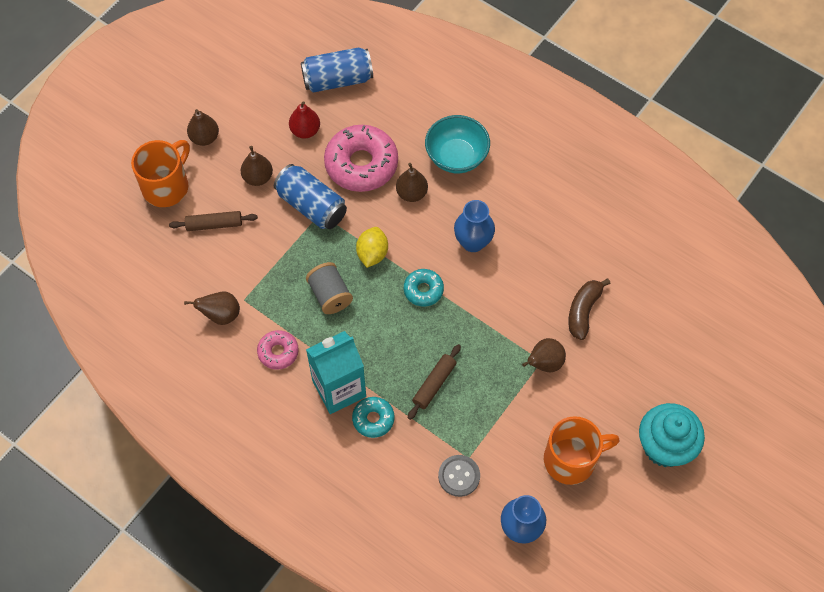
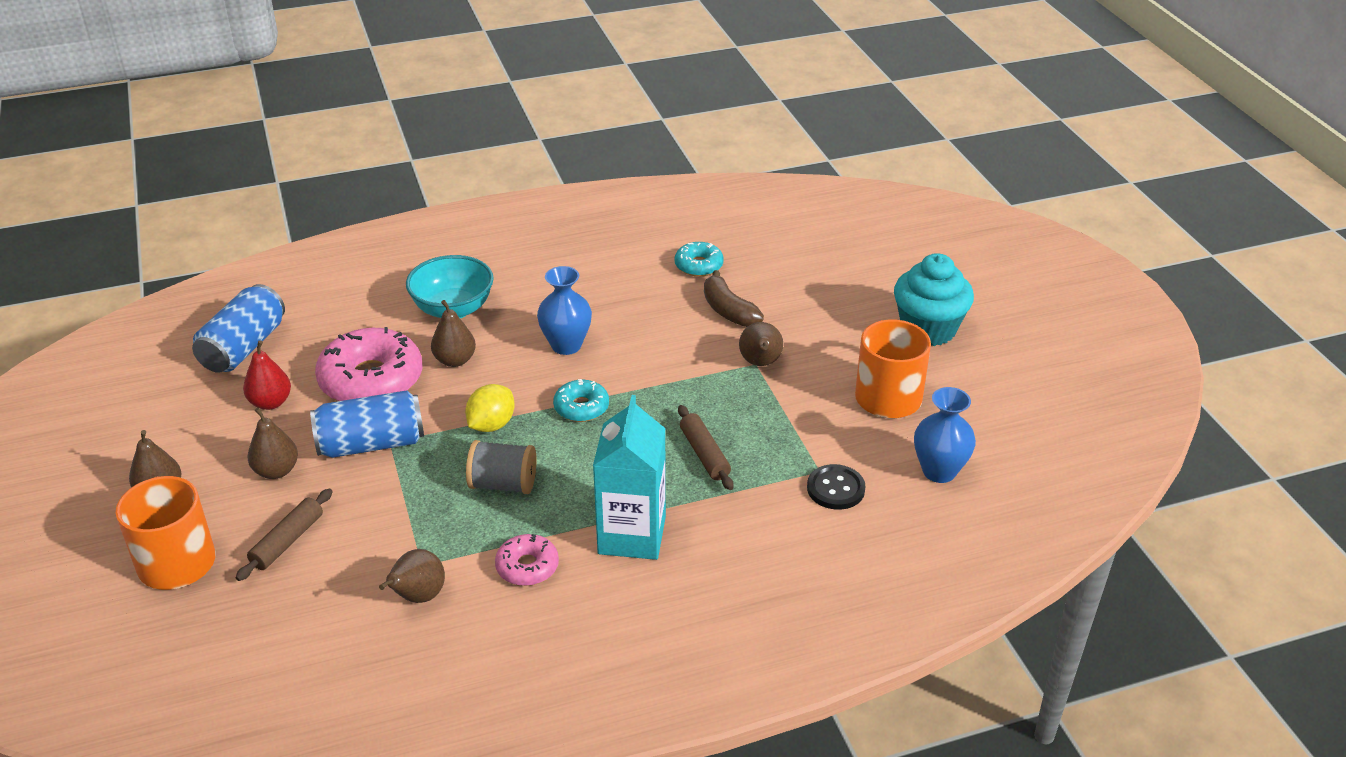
camera: 55 degrees left, 25 degrees down
(372, 254) = (491, 425): yellow lemon -> yellow lemon turned 75 degrees clockwise
(373, 419) = (700, 525): turquoise donut -> turquoise donut (698, 265)
(459, 476) = (835, 489): grey button -> black button

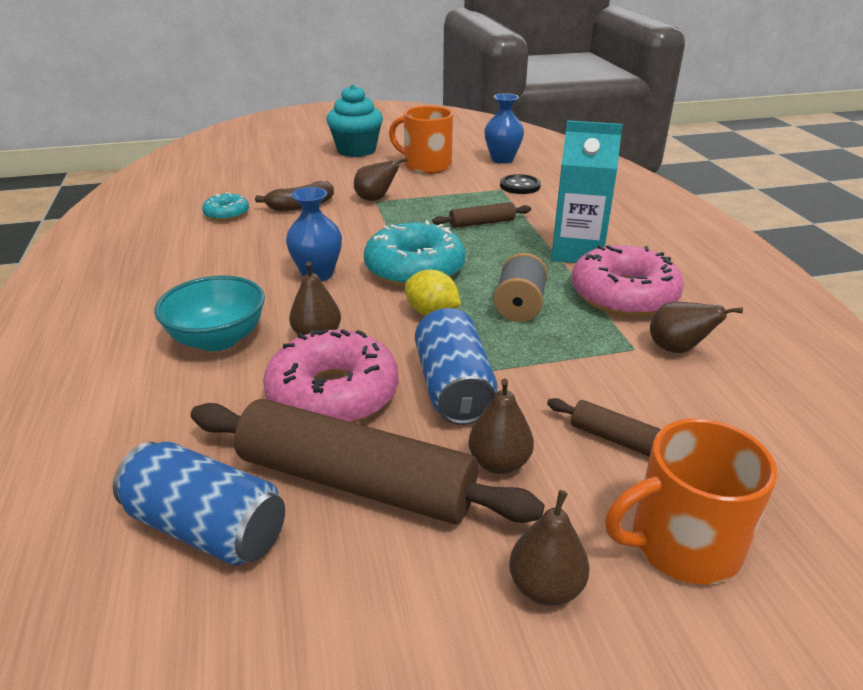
camera: 85 degrees left, 5 degrees down
(270, 402) = (356, 482): red pear -> brown rolling pin
(527, 567) = (623, 295): pink donut -> pink donut, size x1.92
(581, 407) = (414, 269): turquoise donut -> turquoise donut, size x1.92

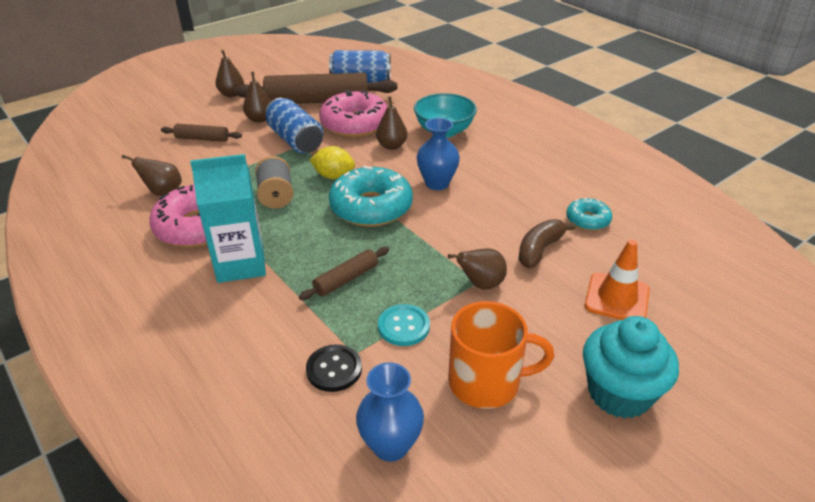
camera: 155 degrees right, 5 degrees up
(291, 176) = (617, 298): none -> orange traffic cone
(456, 193) = (403, 326): none -> turquoise button
(681, 544) = (180, 113): orange mug -> none

